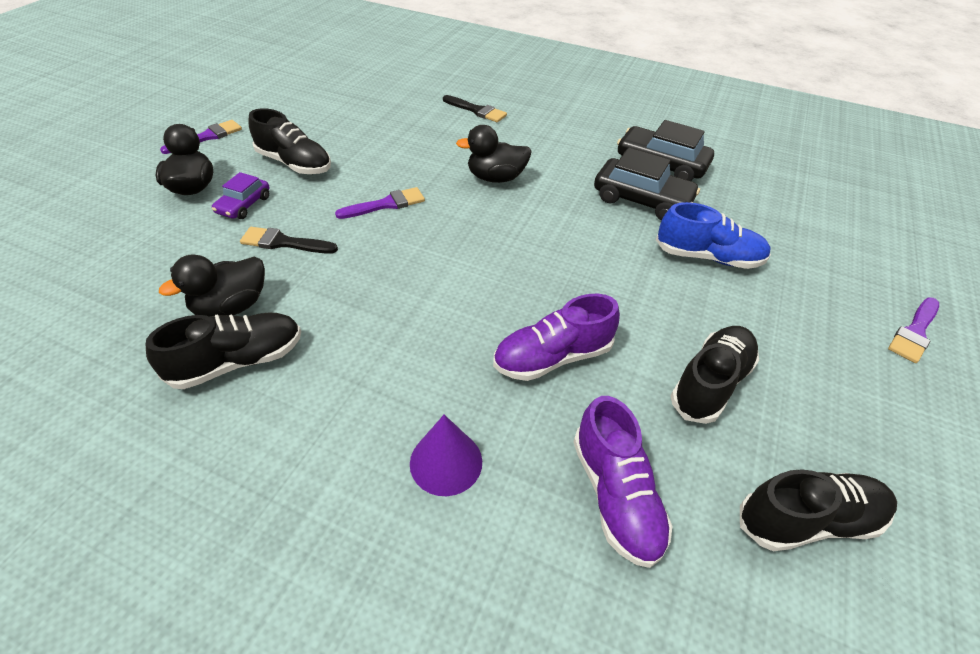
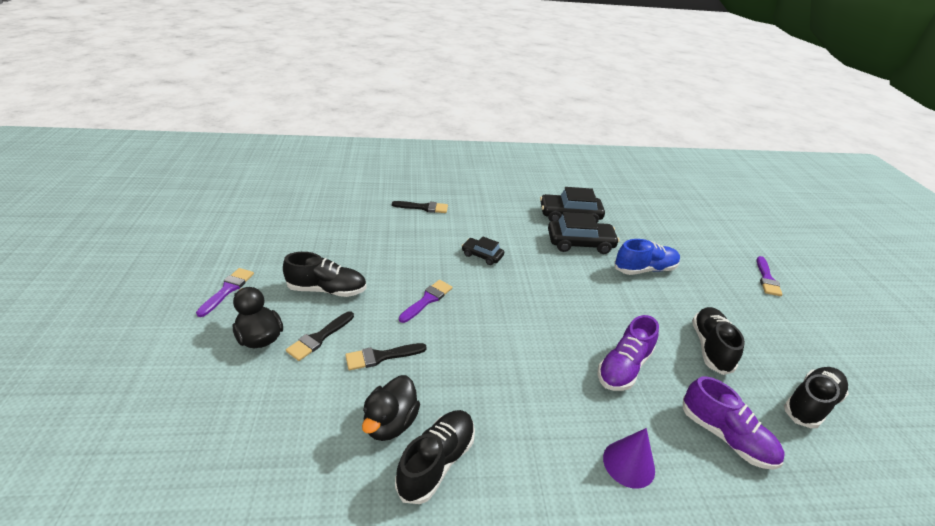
camera: 30 degrees left, 10 degrees down
(244, 205) = (319, 338): purple car -> black brush
(496, 178) = (482, 255): black duck -> black car

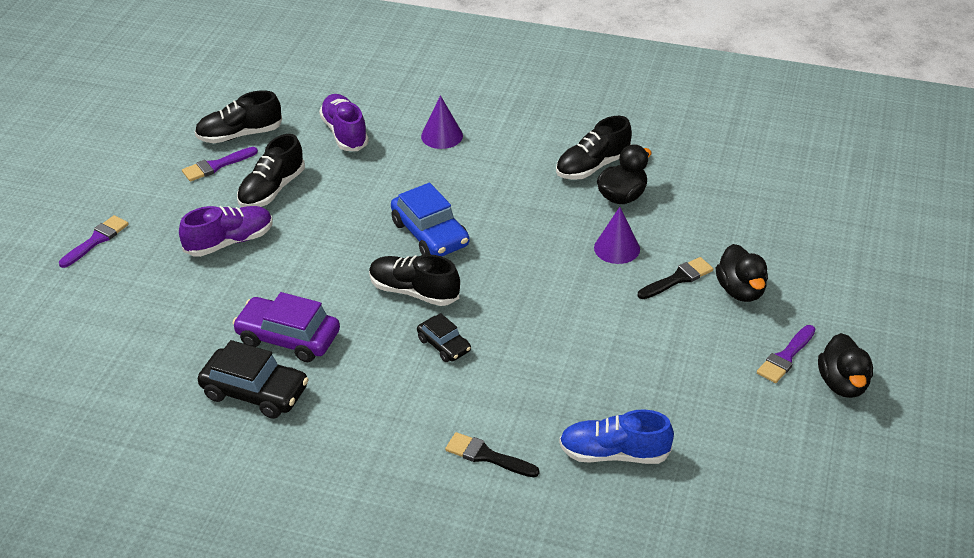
camera: 155 degrees left, 5 degrees up
(184, 279) = (843, 384): none -> black duck
(327, 290) = (664, 333): black shoe -> black shoe (414, 292)
(381, 356) = (617, 248): black brush -> purple cone
(427, 300) = (546, 297): purple brush -> purple brush (216, 166)
(549, 335) = (430, 234): none -> blue car
(580, 243) = (288, 338): black car -> purple car
(623, 367) = (380, 192): purple shoe -> purple shoe (229, 242)
(644, 269) = (240, 282): blue shoe -> blue shoe (614, 454)

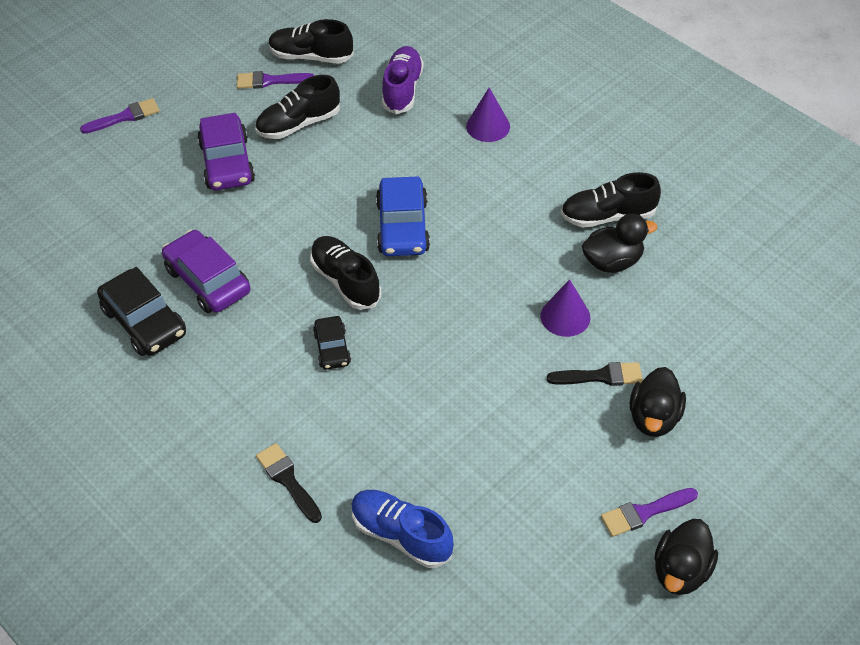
camera: 30 degrees right, 10 degrees up
(229, 242) = (227, 163): purple shoe -> purple car

